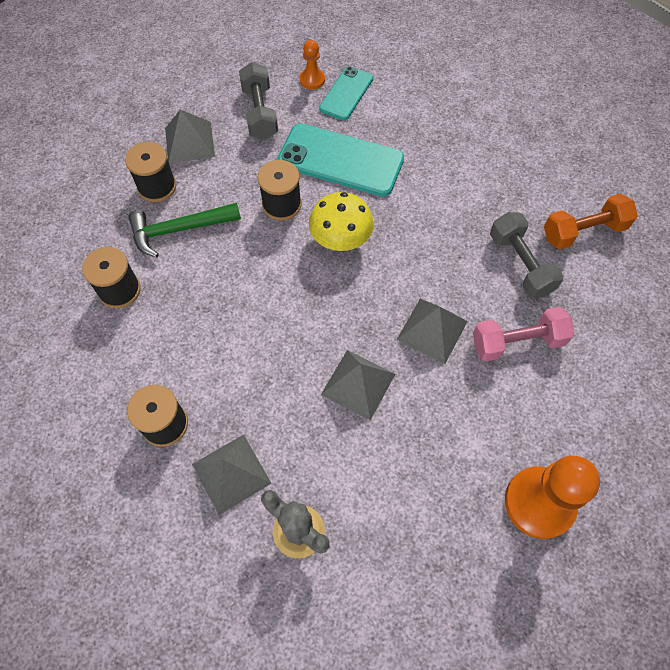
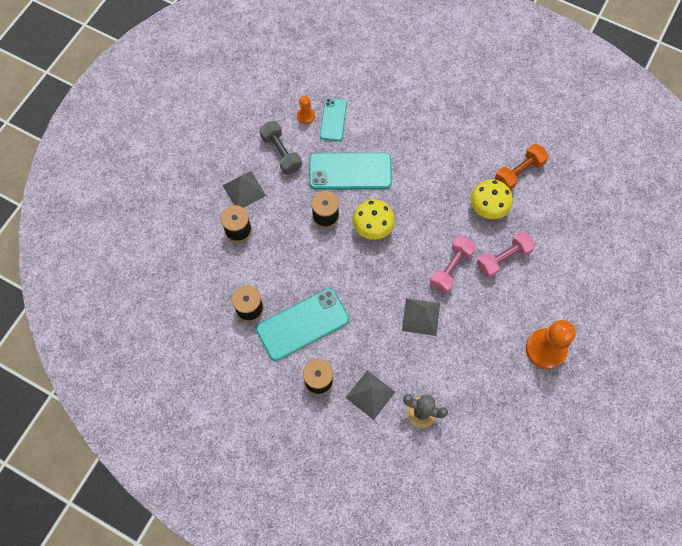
camera: 20 degrees left, 5 degrees up
(179, 230) = (267, 255): green hammer -> none
(181, 336) = (302, 324): none -> turquoise phone
(432, 330) = (451, 268): grey pyramid -> pink dumbbell
(520, 264) = (488, 207): grey dumbbell -> yellow mushroom

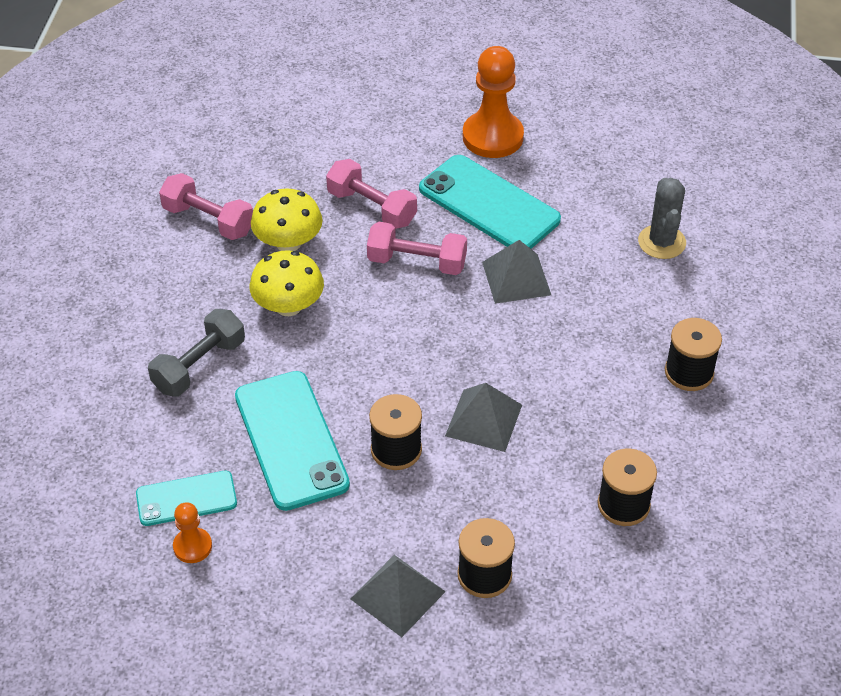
camera: 110 degrees left, 20 degrees down
(281, 153) = (291, 560): grey dumbbell -> grey dumbbell (199, 366)
(302, 324) = (610, 421): turquoise phone -> turquoise phone (488, 204)
(370, 394) = (672, 305): grey pyramid -> grey pyramid (484, 420)
(372, 227) = (388, 378): yellow mushroom -> yellow mushroom (288, 306)
(519, 172) = (208, 220): orange dumbbell -> pink dumbbell

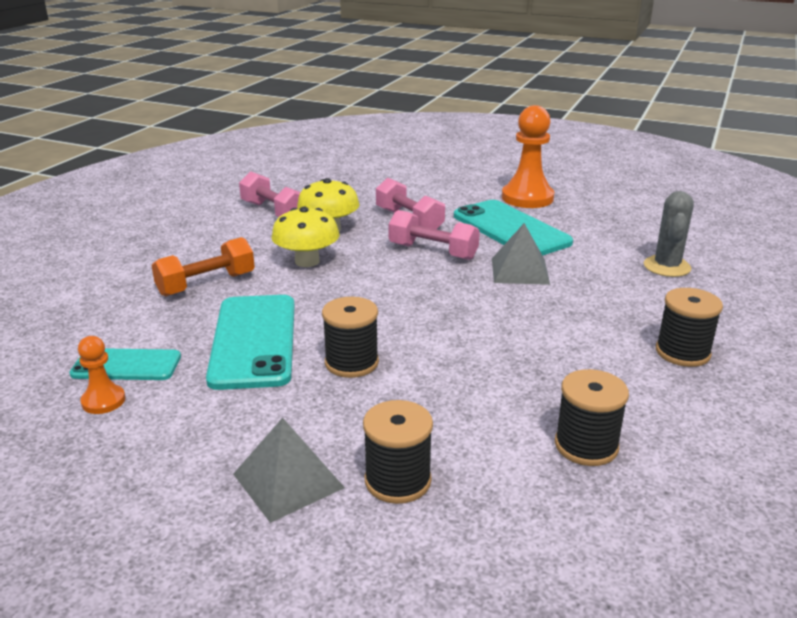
camera: 15 degrees right, 20 degrees down
(199, 366) = (206, 284): grey dumbbell -> orange dumbbell
(484, 420) = (451, 355): grey pyramid -> none

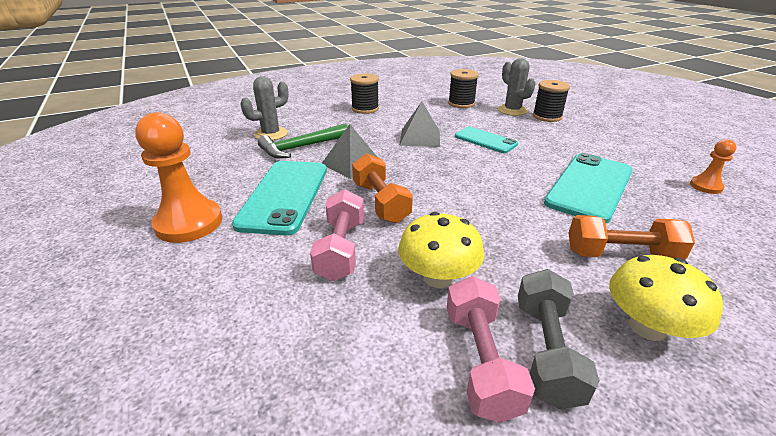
camera: 140 degrees left, 5 degrees up
(126, 365) = (695, 203): turquoise phone -> turquoise phone (485, 140)
(241, 224) = (546, 351): none -> grey dumbbell
(288, 481) = (595, 128): grey pyramid -> grey pyramid (420, 137)
(307, 261) = (501, 240): yellow mushroom -> yellow mushroom (647, 327)
(351, 363) = (531, 155): black spool -> none
(433, 251) = (380, 202): pink dumbbell -> orange dumbbell
(476, 470) = (512, 110): none -> grey cactus
(601, 266) = (301, 147): none -> green hammer

